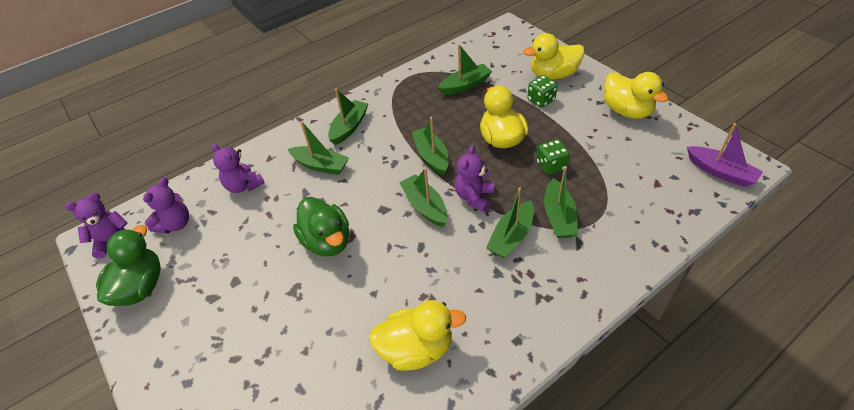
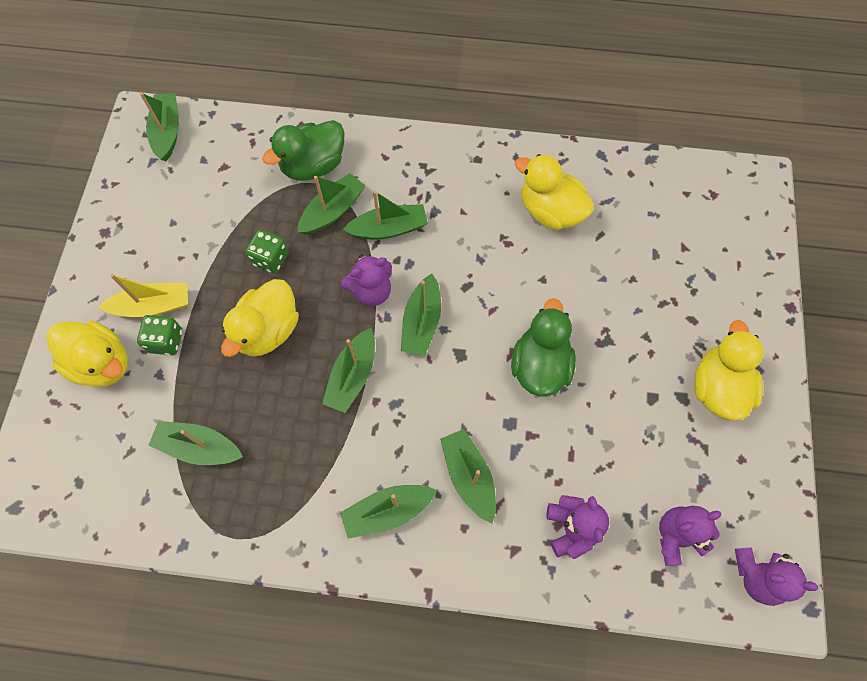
camera: 140 degrees left, 20 degrees up
(140, 287) = (747, 474): green duck -> green duck (313, 165)
(570, 105) = (153, 306): none -> yellow boat
(627, 111) = (124, 248): yellow duck -> yellow duck (717, 387)
(720, 172) = (167, 132): purple boat -> green boat

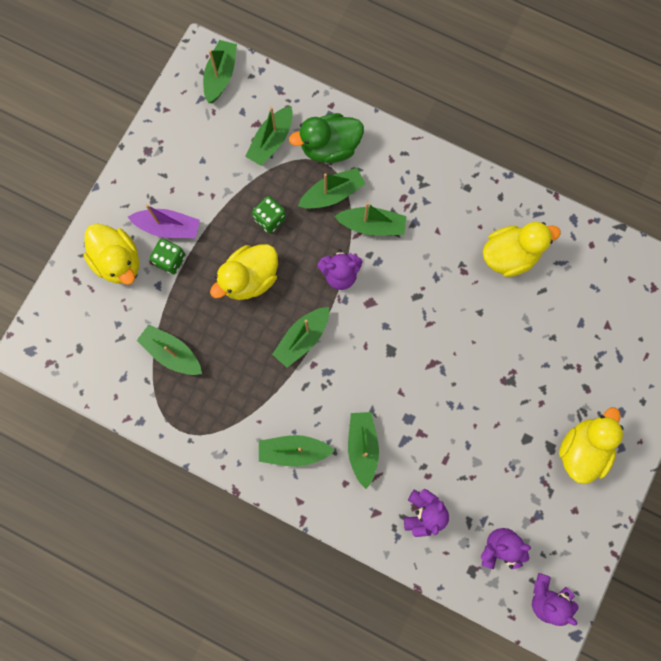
camera: 20 degrees right, 10 degrees up
(153, 306) = (168, 227): yellow boat -> purple boat
(422, 322) = (370, 314): green boat -> green boat (271, 141)
(540, 365) = (449, 382): green duck -> none
(550, 211) = (509, 255): yellow duck -> yellow duck turned 105 degrees clockwise

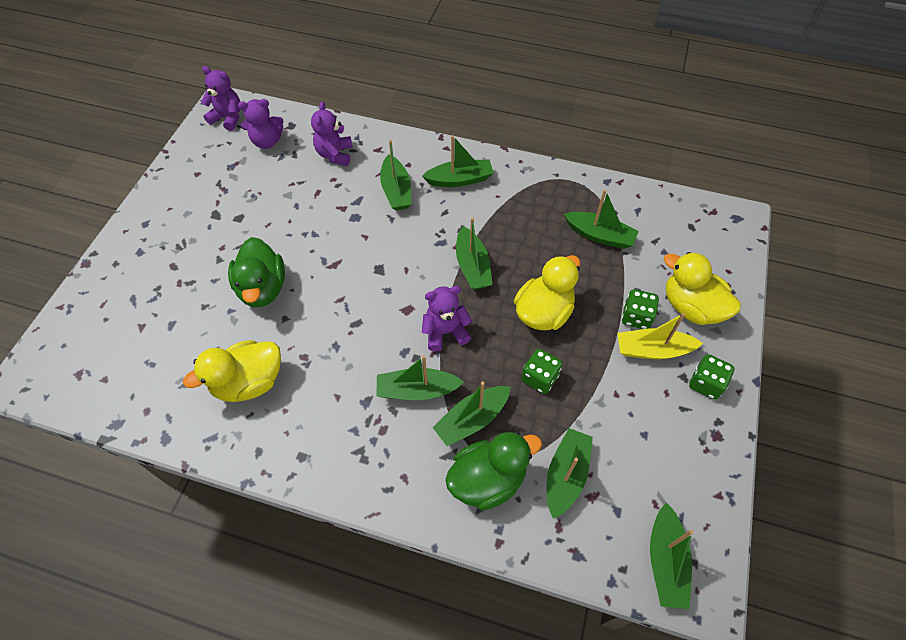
camera: 170 degrees right, 20 degrees down
(137, 192) = (705, 383): none -> green dice
(168, 227) = (652, 350): purple boat -> yellow boat
(302, 338) = (472, 266): green boat -> green boat turned 135 degrees clockwise
(500, 347) = (263, 288): none -> green duck
(582, 449) = (184, 217): yellow duck -> none

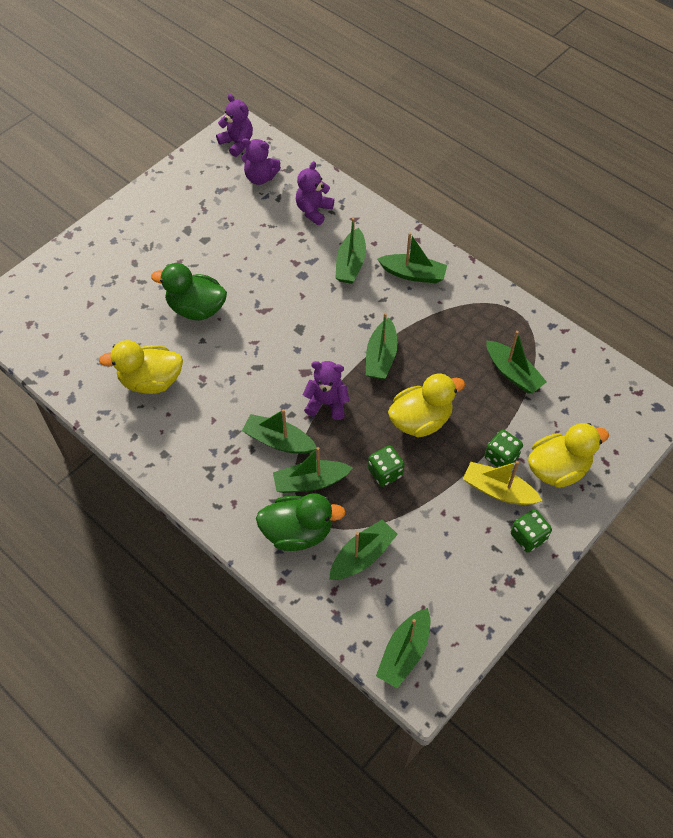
camera: 25 degrees right, 0 degrees up
(263, 288) = (196, 308): green duck -> green duck turned 90 degrees clockwise
(691, 307) = (558, 469): yellow duck -> yellow duck turned 90 degrees clockwise

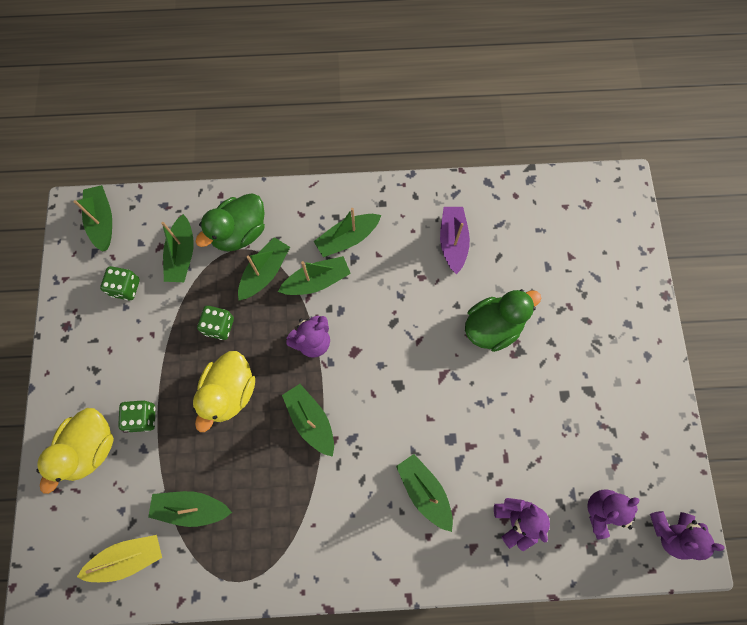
camera: 135 degrees right, 15 degrees up
(151, 381) = (453, 242): yellow duck -> purple boat
(413, 274) = (362, 534): green boat -> green boat (347, 238)
(498, 490) = (124, 387): yellow boat -> yellow boat (128, 558)
(528, 537) = (75, 370): green dice -> green dice (126, 287)

